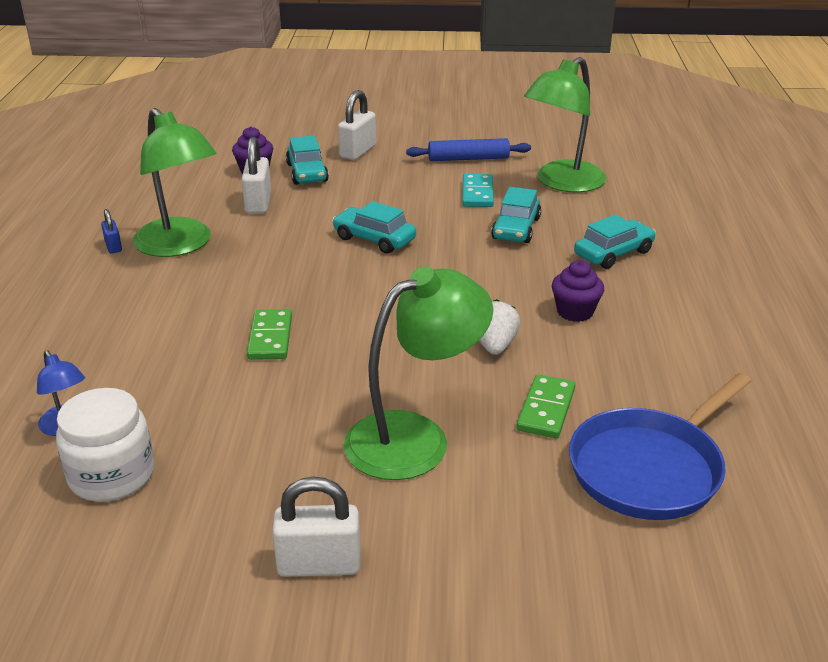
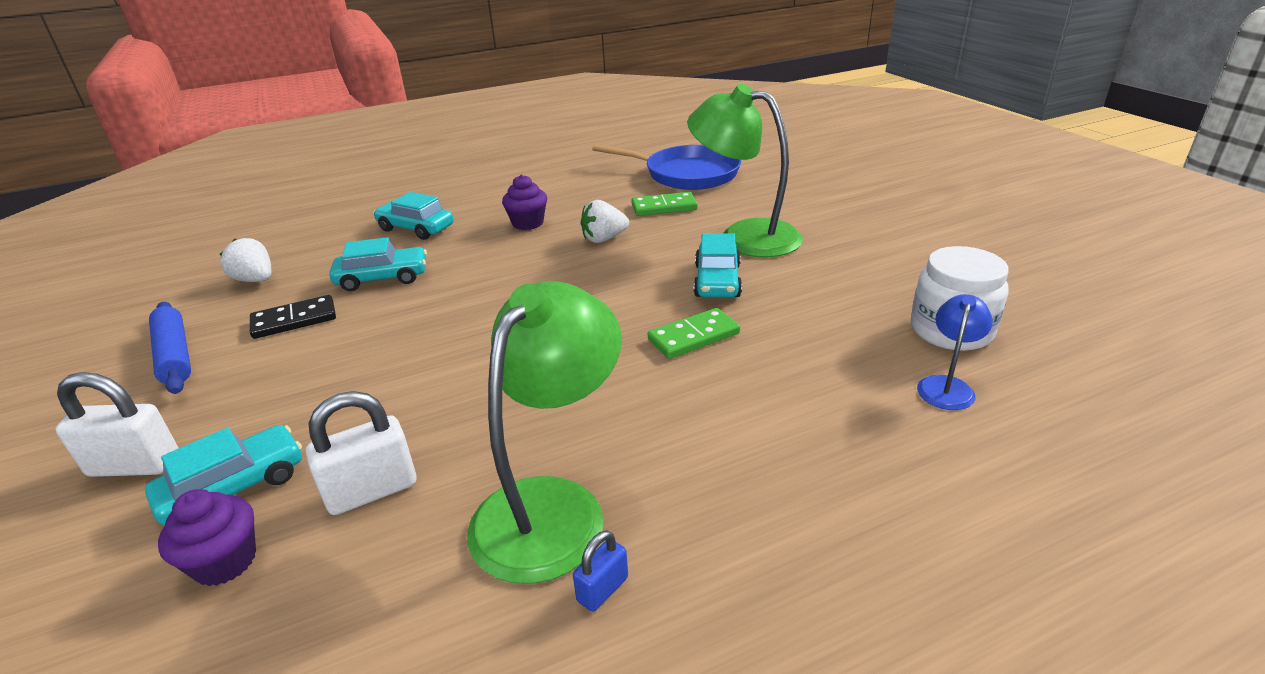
camera: 115 degrees left, 0 degrees up
(319, 564) = (889, 229): white padlock -> none
(374, 239) = (446, 349): turquoise car -> turquoise car (717, 281)
(477, 193) = (294, 320): turquoise domino -> black domino
(562, 183) = (255, 280): green lamp -> white strawberry

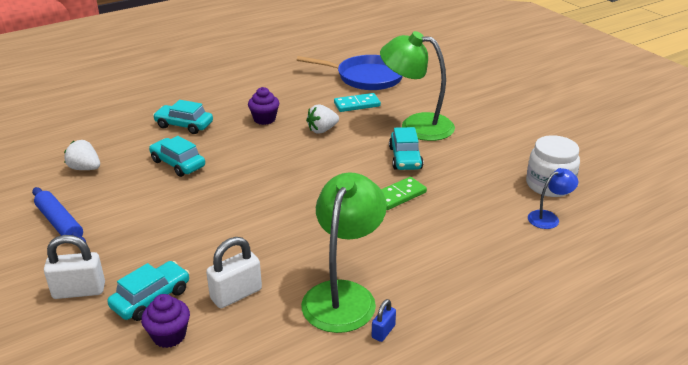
camera: 10 degrees left, 0 degrees up
(294, 320) = (130, 196): black domino -> none
(382, 278) = (178, 164): turquoise car -> turquoise car turned 120 degrees counterclockwise
(664, 207) = (357, 104): green domino -> turquoise domino
(947, 386) = (548, 218): blue lamp -> blue lamp turned 45 degrees clockwise

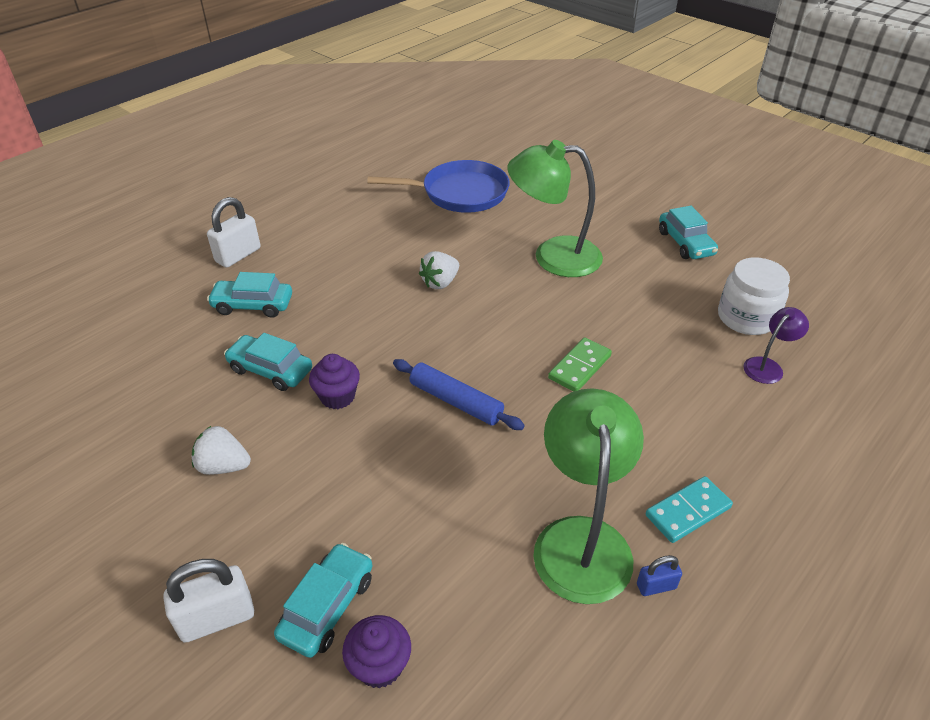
camera: 15 degrees left, 10 degrees up
(60, 223) = (140, 505): blue rolling pin -> blue rolling pin (456, 401)
(85, 168) = (139, 402): white strawberry -> white strawberry (223, 466)
(236, 294) = (442, 571): white padlock -> white padlock (238, 255)
(264, 119) = (358, 278): purple cupcake -> purple cupcake (337, 396)
(357, 104) = (466, 236): turquoise domino -> turquoise domino (687, 511)
(383, 332) = (656, 586): blue padlock -> blue padlock turned 60 degrees clockwise
(405, 158) = (562, 308): turquoise car -> turquoise car (685, 243)
(548, 218) = (767, 366): blue lamp -> purple lamp

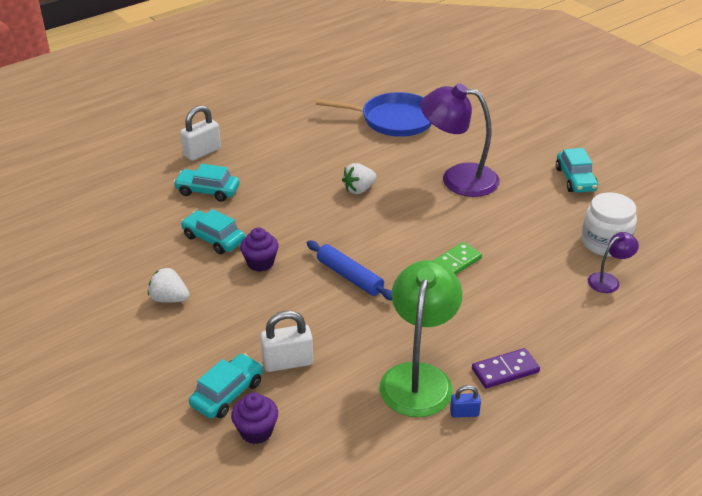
camera: 10 degrees right, 5 degrees down
(217, 618) = (152, 390): white padlock -> white padlock (287, 362)
(553, 256) = (458, 178): green lamp -> purple lamp
(687, 511) = (505, 370): turquoise domino -> purple domino

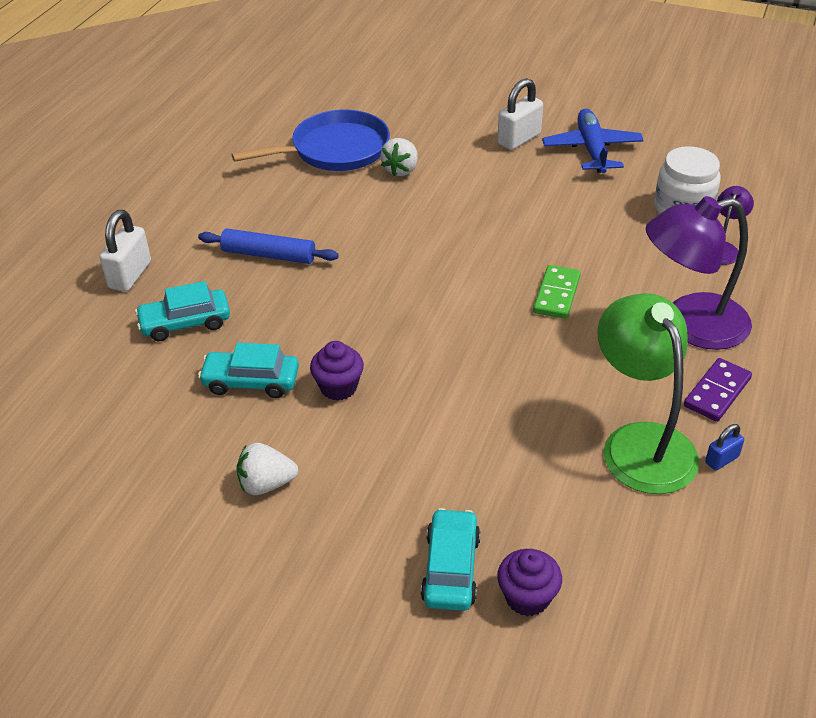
camera: 30 degrees left, 5 degrees up
(287, 362) = (484, 495): white padlock -> white padlock (519, 139)
(349, 276) = (458, 358): blue rolling pin -> blue rolling pin (268, 255)
(359, 189) = (372, 249): white strawberry -> white strawberry (401, 170)
(458, 178) = (471, 194): purple lamp -> purple lamp (690, 325)
(575, 179) = (591, 149): turquoise car -> blue plane

